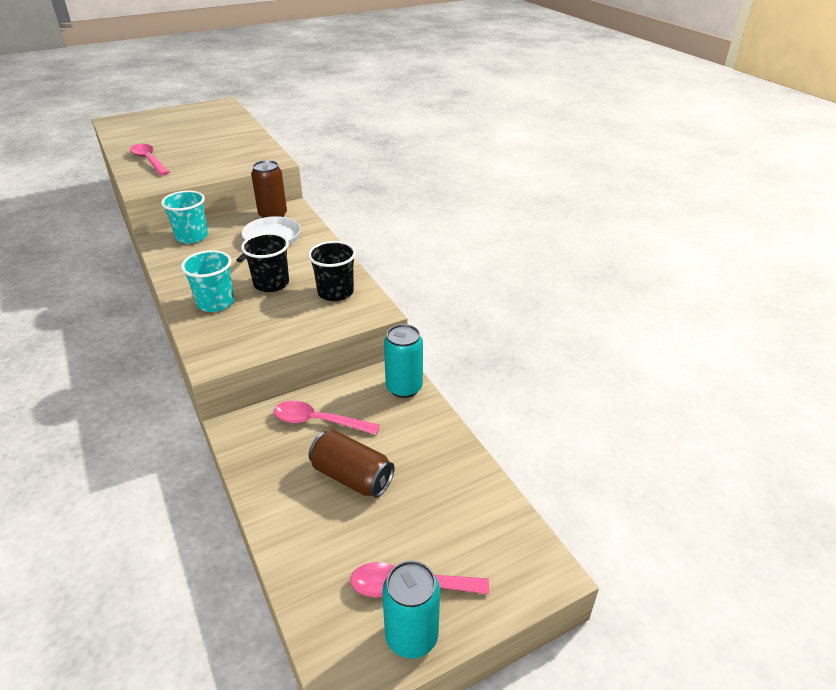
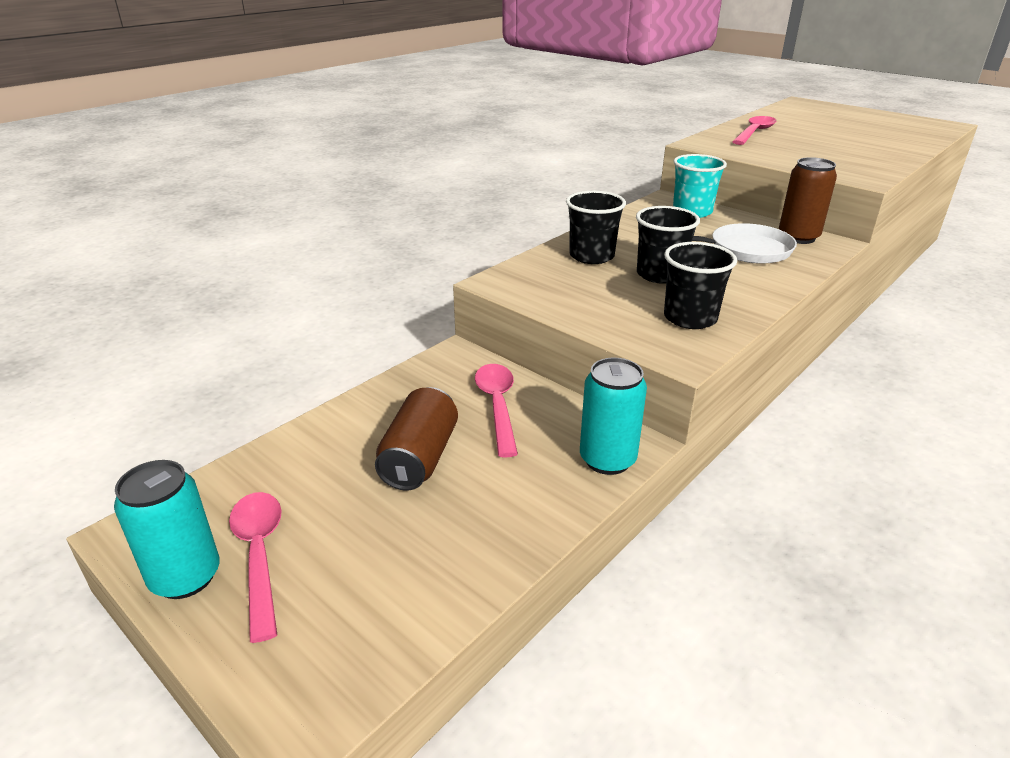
camera: 70 degrees right, 5 degrees down
(215, 303) = (591, 256): turquoise cup -> black cup

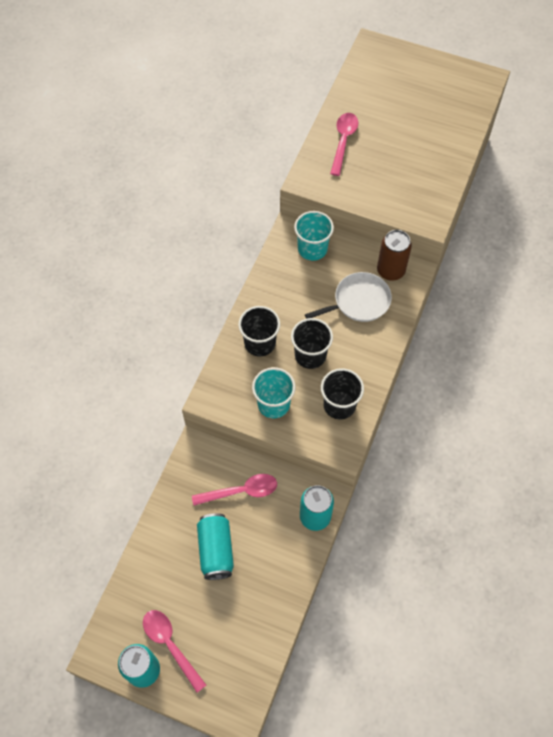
camera: 20 degrees left, 30 degrees up
(419, 458) = (216, 550): brown can -> turquoise can
(497, 406) = (241, 491): pink spoon -> pink spoon turned 105 degrees clockwise
(587, 300) = (273, 404): none -> turquoise cup

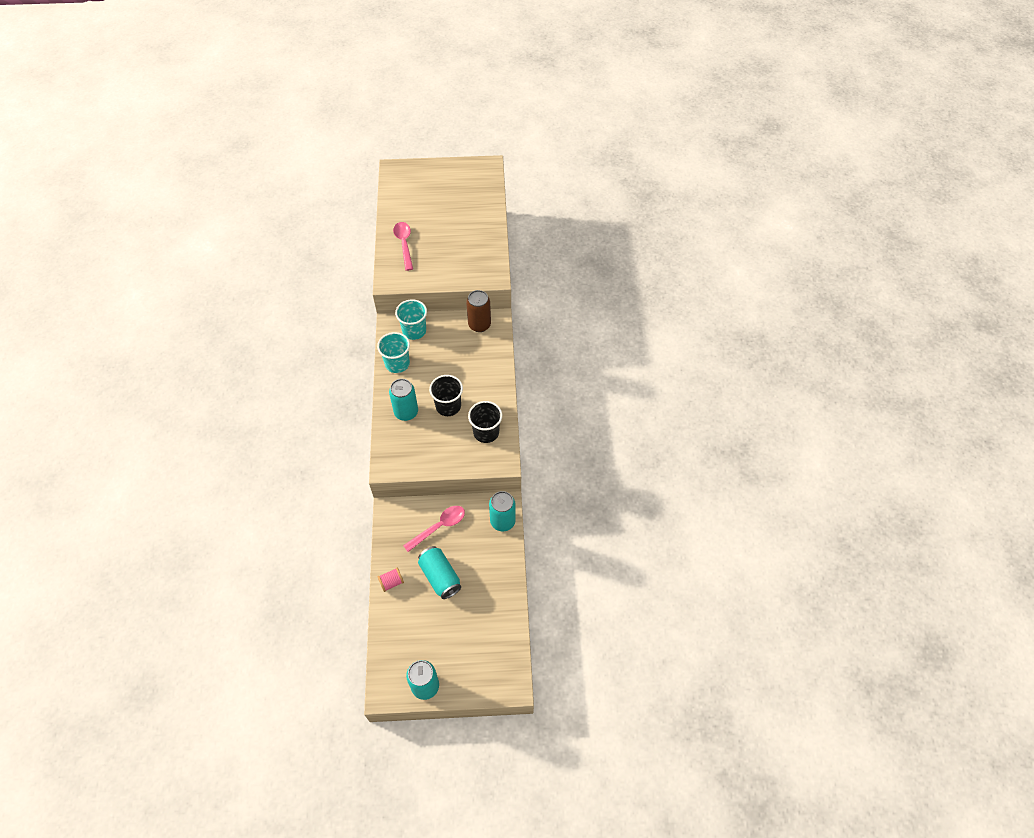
camera: 25 degrees left, 5 degrees down
(161, 532) = (391, 582): none -> pink spool
(170, 645) = (437, 659): pink spoon -> none
(260, 343) = (406, 412): black cup -> turquoise can
(273, 404) = (437, 451): turquoise cup -> turquoise cup (397, 363)
(359, 301) = (466, 355): white pan -> none

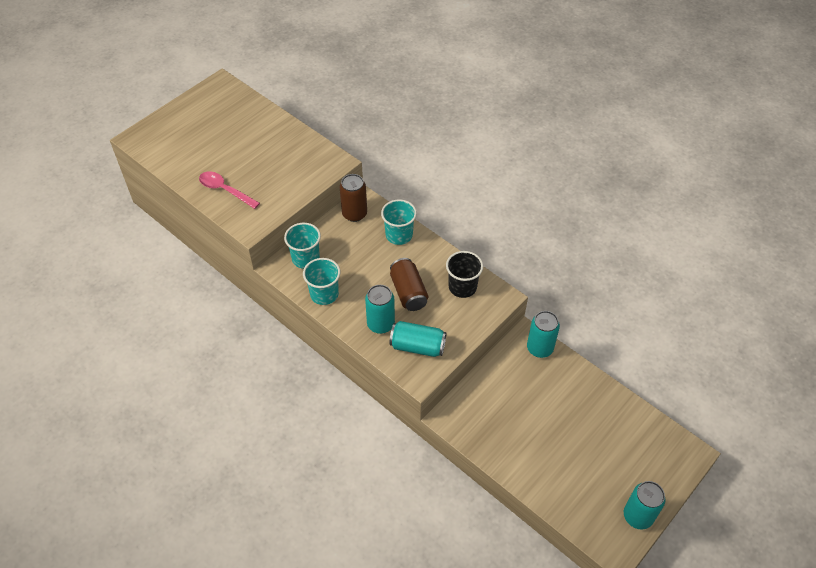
camera: 45 degrees left, 5 degrees down
(391, 582) = (517, 468): pink spool -> none
(439, 527) = (499, 395): pink spoon -> none
(440, 577) = (547, 429): turquoise can -> turquoise can (417, 346)
(448, 406) = (408, 292): black cup -> brown can
(489, 362) = (399, 235): none -> turquoise cup

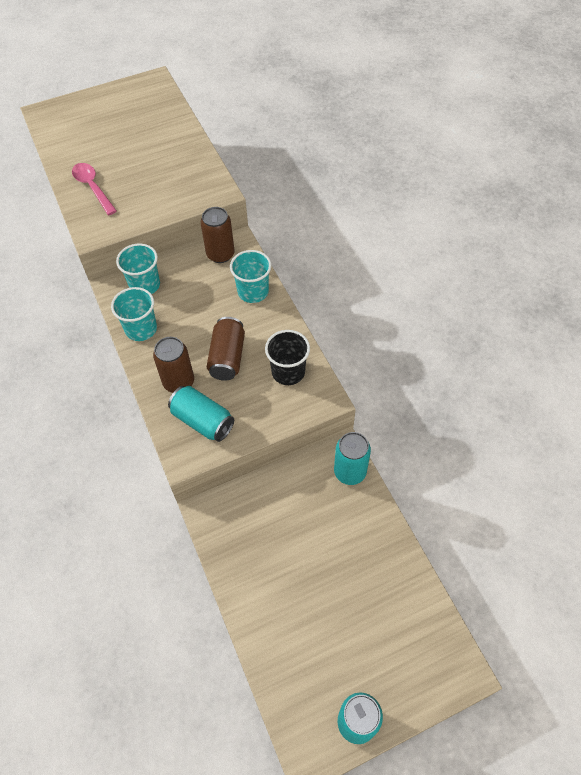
camera: 25 degrees right, 5 degrees up
(380, 324) = (178, 382): turquoise can -> brown can

